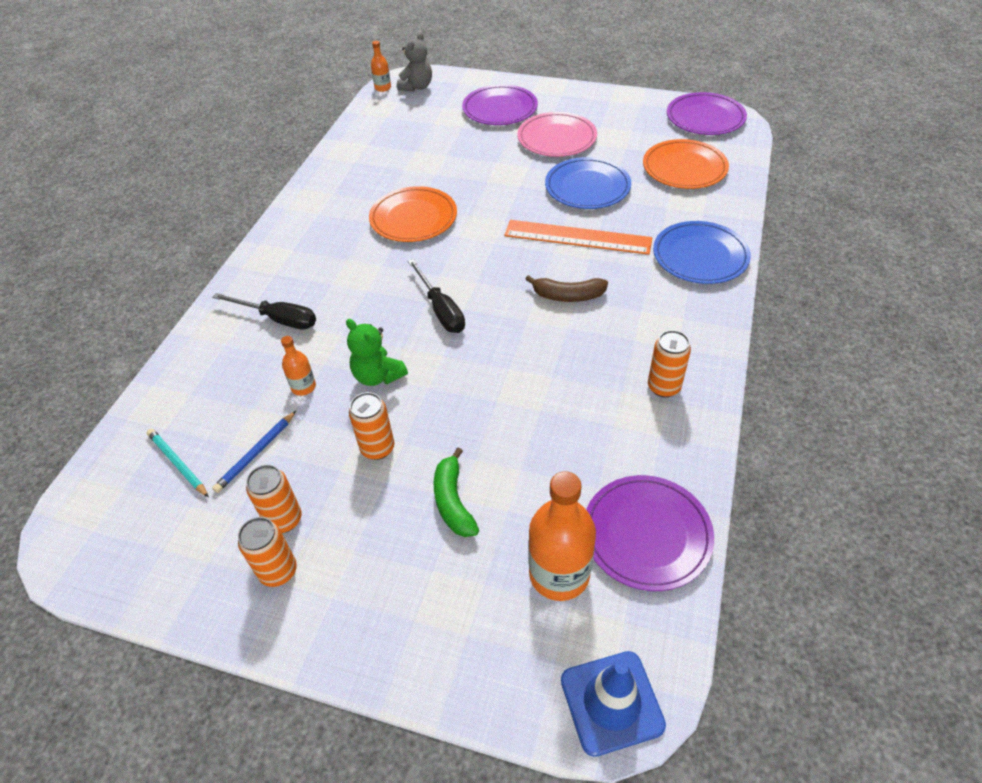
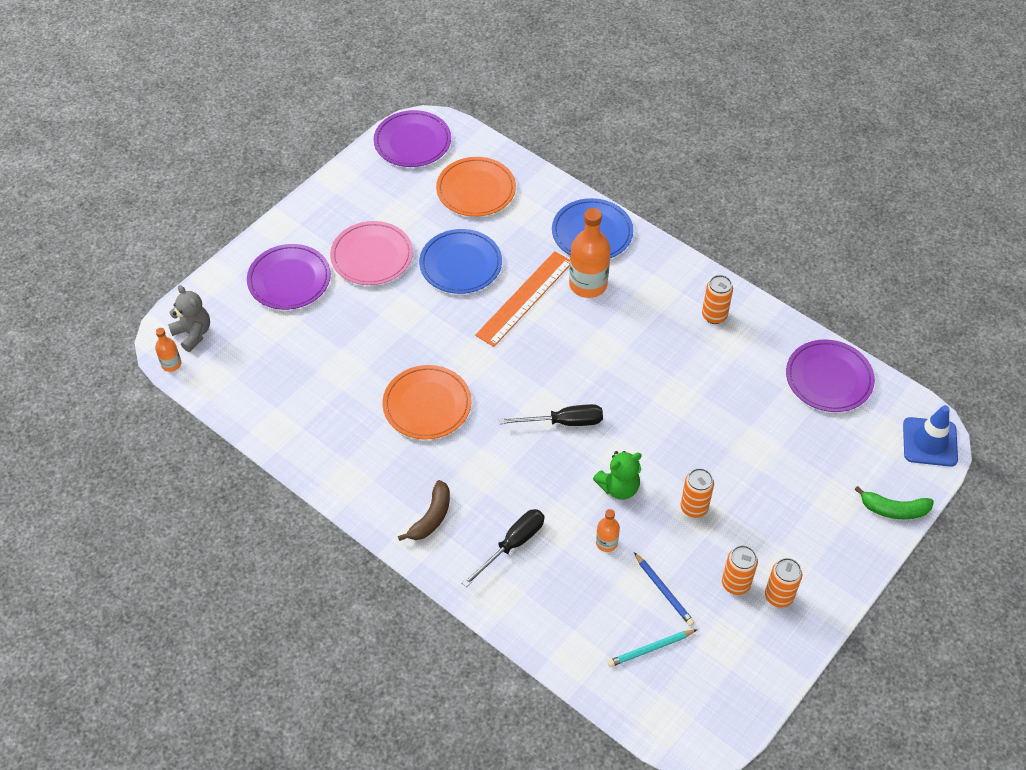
camera: 70 degrees left, 5 degrees up
(453, 501) = (761, 475): green banana -> green banana (893, 509)
(559, 574) = (840, 435): orange bottle -> orange bottle (588, 284)
(568, 296) = (592, 333): brown banana -> brown banana (431, 517)

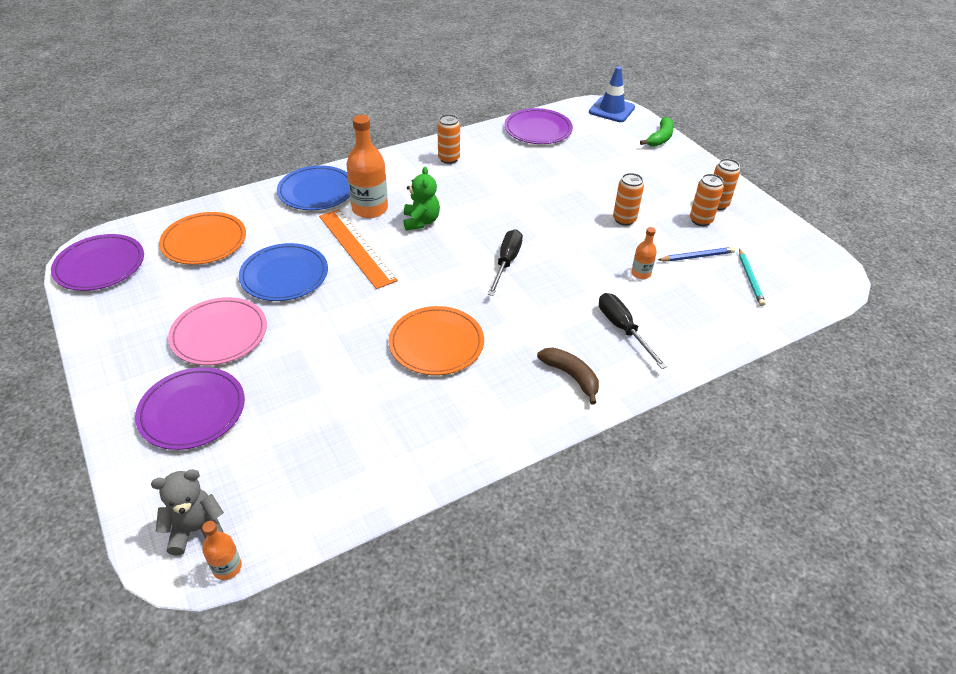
camera: 70 degrees left, 10 degrees down
(619, 487) = (588, 251): green teddy bear -> green teddy bear (421, 221)

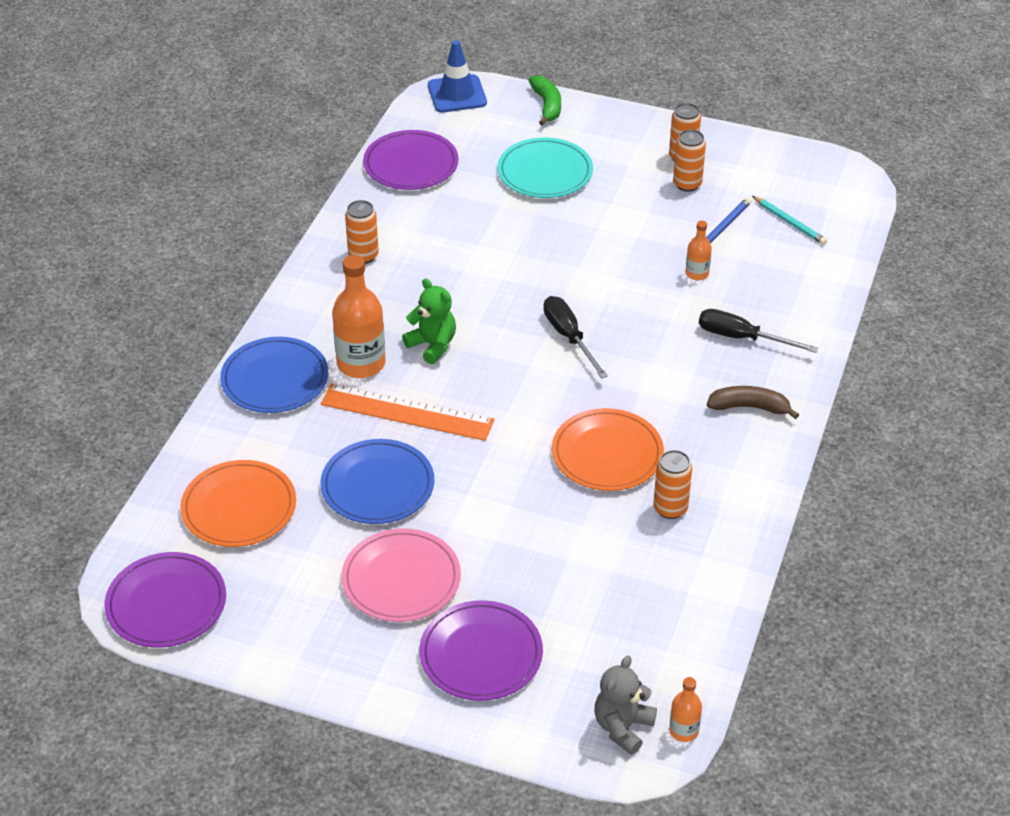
camera: 40 degrees left, 0 degrees up
(612, 170) = (545, 172): none -> turquoise plate
(624, 219) = (620, 224): orange can -> orange can (670, 508)

